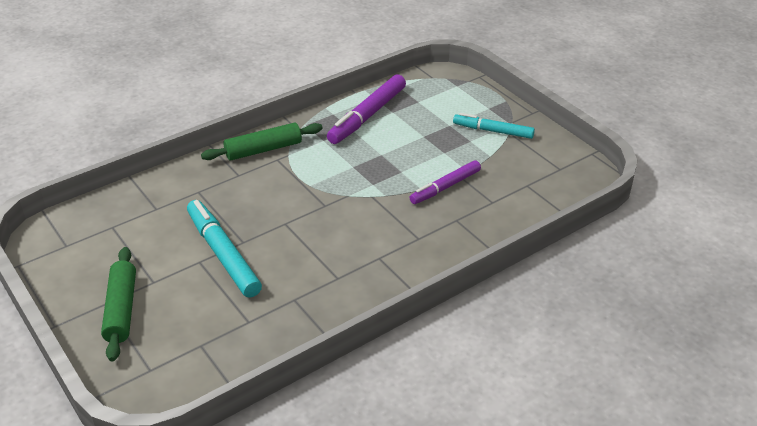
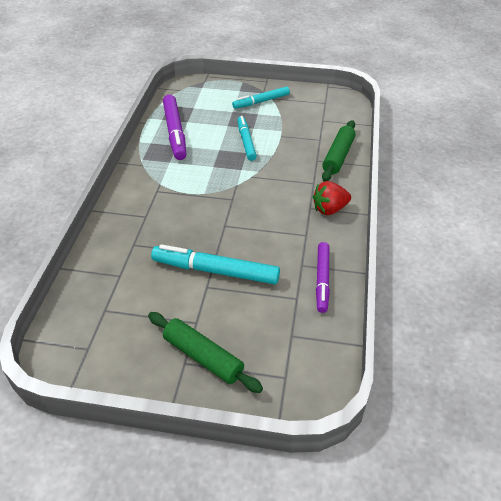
camera: 45 degrees left, 5 degrees up
(263, 150) = (138, 190): green rolling pin -> green rolling pin (338, 156)
(394, 271) = (329, 209): none -> red strawberry
(417, 161) = (246, 142): none -> turquoise marker
(445, 187) = (284, 146): purple marker -> purple marker (322, 280)

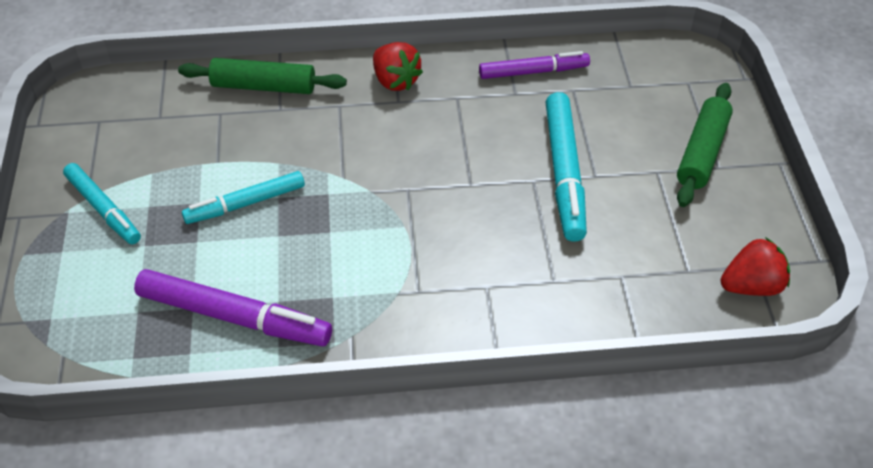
camera: 105 degrees left, 5 degrees up
(73, 340) = (751, 286): none -> red strawberry
(175, 132) = (234, 317): purple marker -> purple marker turned 45 degrees clockwise

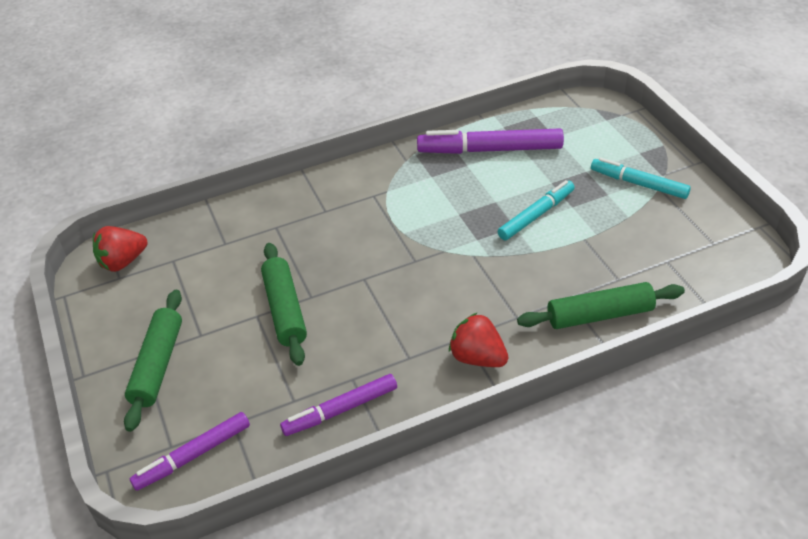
camera: 165 degrees right, 5 degrees down
(564, 173) = (285, 310): turquoise marker -> green rolling pin
(668, 70) = (193, 456): none -> purple marker

